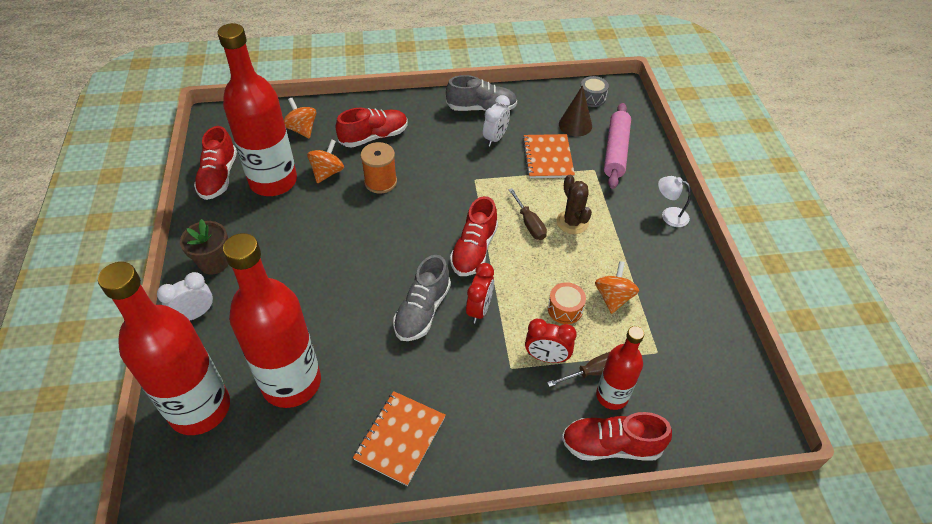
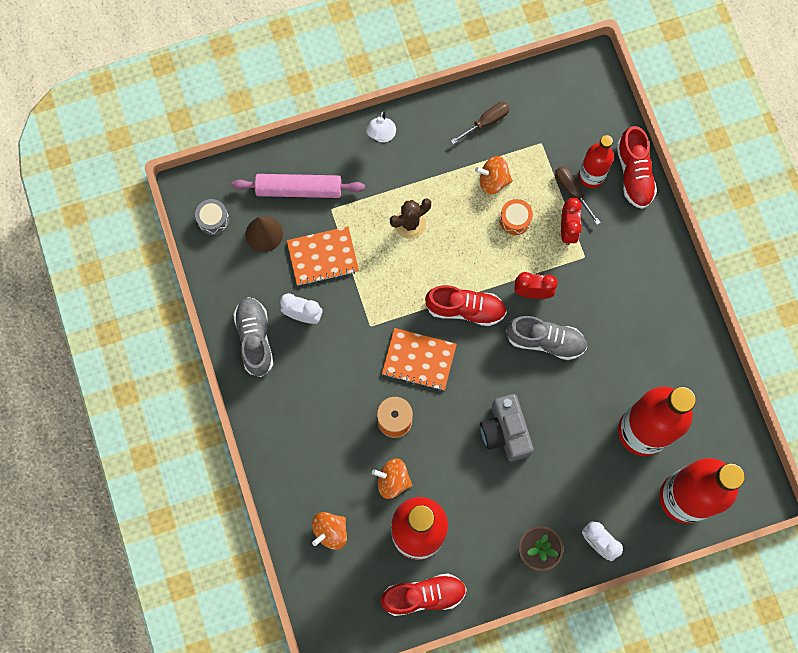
camera: 100 degrees left, 25 degrees up
(339, 259) = (505, 432): none -> grey camera
(374, 137) = (326, 446): red shoe -> none
(400, 438) = (668, 330): orange notebook -> orange notebook (419, 359)
(529, 223) = (421, 263): brown screwdriver -> brown screwdriver (486, 122)

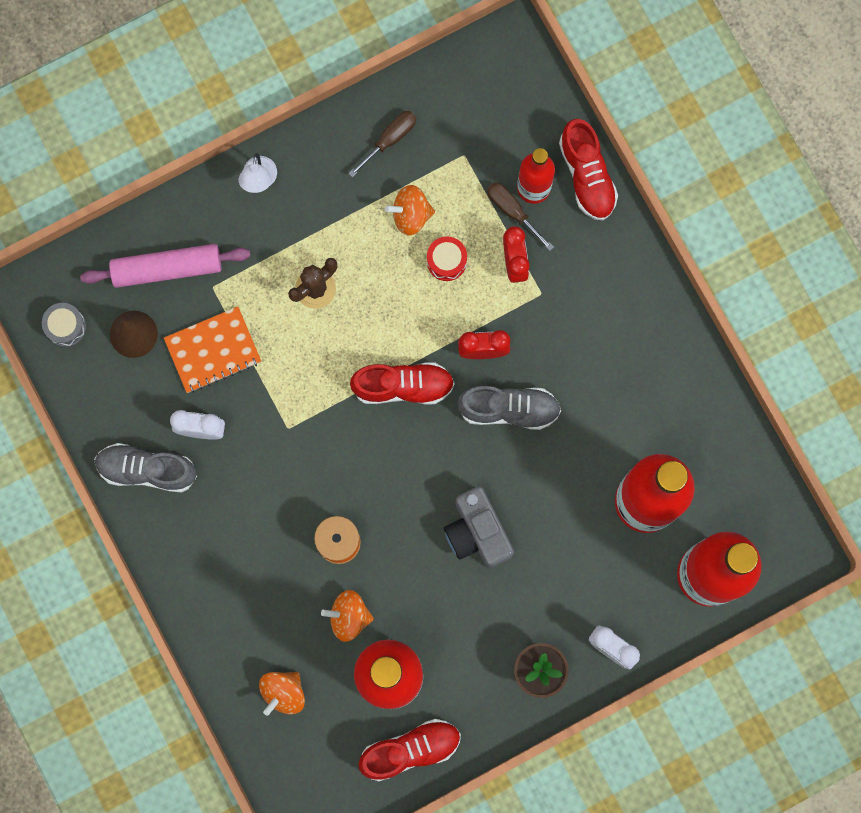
camera: 10 degrees left, 5 degrees up
(255, 339) = (147, 470): grey shoe -> grey shoe turned 60 degrees counterclockwise
(419, 359) = (356, 460): orange notebook -> none
(515, 220) = (446, 261): orange drum -> red drum

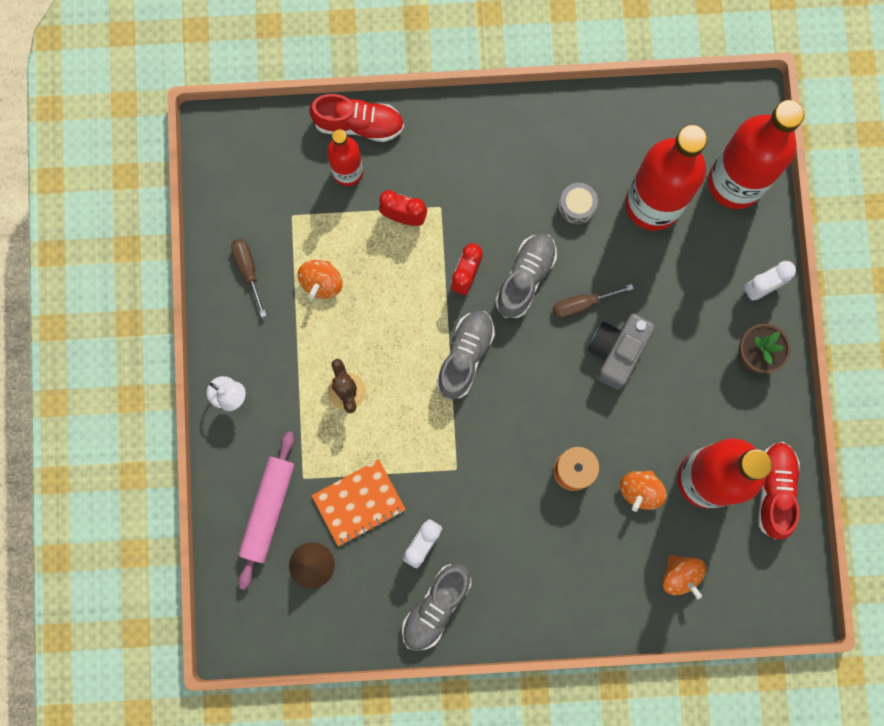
camera: 65 degrees left, 0 degrees up
(66, 327) = (277, 621): grey drum -> grey drum (576, 206)
(213, 350) = (359, 502): orange notebook -> orange notebook turned 60 degrees clockwise
(403, 386) = (465, 356): red shoe -> grey shoe
(446, 261) = (376, 271): red drum -> none
(477, 532) = (616, 351): grey camera -> grey camera turned 120 degrees clockwise
(512, 211) = (360, 198): brown screwdriver -> brown screwdriver (582, 304)

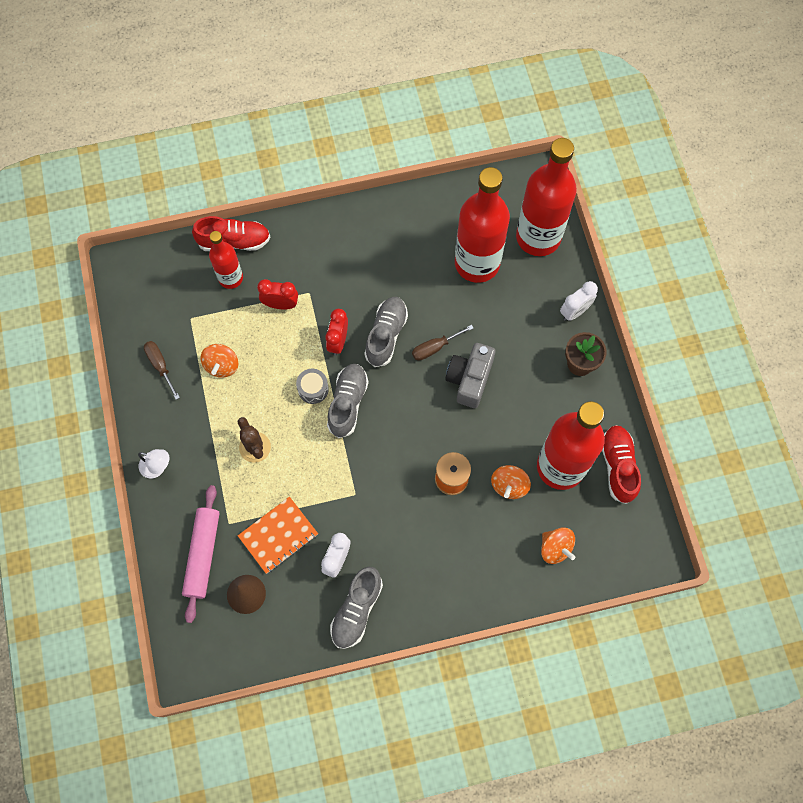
camera: 10 degrees left, 10 degrees down
(576, 206) = (417, 275): grey drum -> grey drum (313, 389)

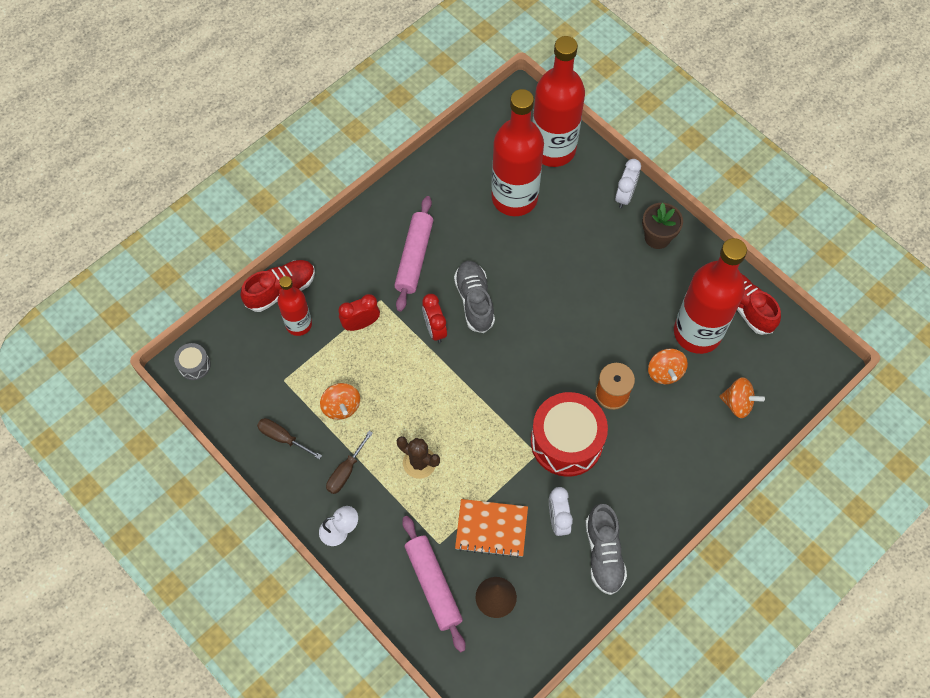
camera: 30 degrees left, 5 degrees down
(278, 535) = (491, 528): orange notebook -> orange notebook turned 75 degrees clockwise
(313, 389) = (439, 382): grey drum -> grey drum (194, 365)
(348, 403) = (479, 378): grey shoe -> none
(359, 271) = (414, 257): none -> pink rolling pin
(386, 498) = (566, 441): none -> red drum
(435, 347) = (525, 289): brown screwdriver -> brown screwdriver (346, 471)
(469, 379) = (572, 300): grey camera -> none

